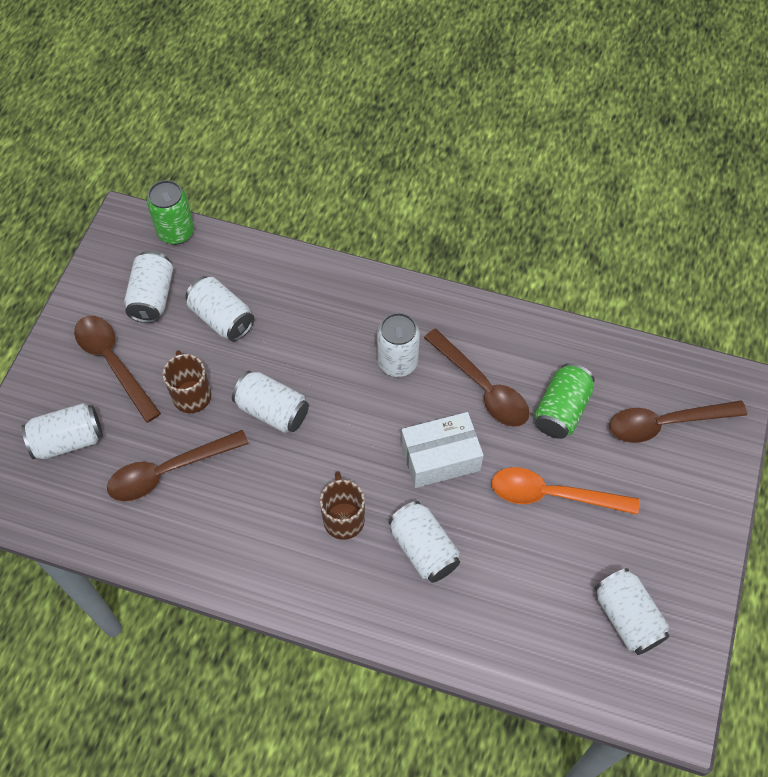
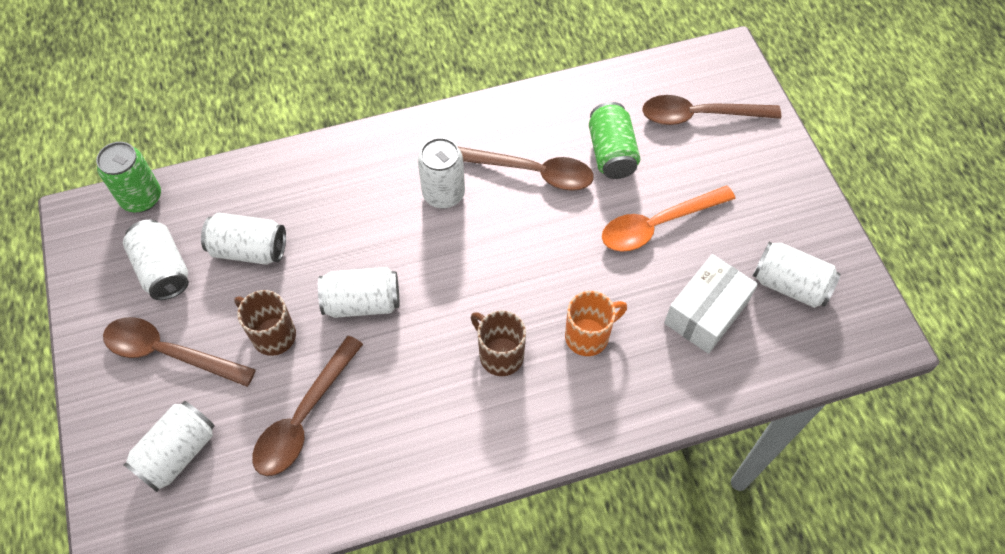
camera: 35 degrees left, 0 degrees up
(423, 549) = (588, 336): white can -> orange mug
(440, 457) = (543, 251): white box -> white box (706, 312)
(665, 423) = (699, 115): brown spoon -> brown spoon turned 45 degrees clockwise

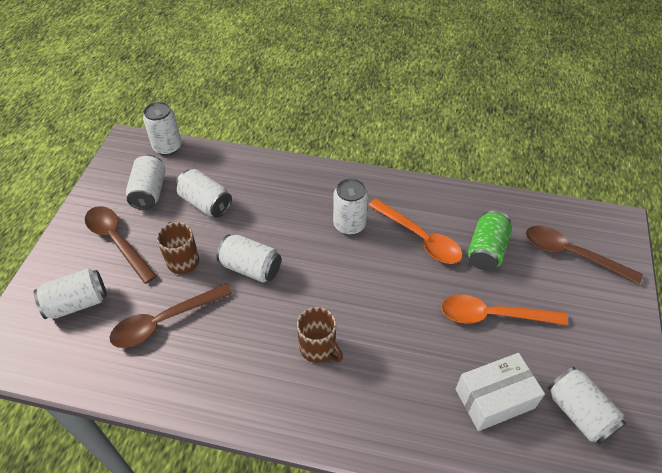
camera: 30 degrees right, 10 degrees down
(141, 198) = (167, 147): green can -> white can
(500, 355) = (318, 348): brown mug -> brown mug turned 150 degrees clockwise
(532, 172) = (420, 238): brown spoon -> orange spoon
(588, 336) = (391, 368): orange mug -> none

